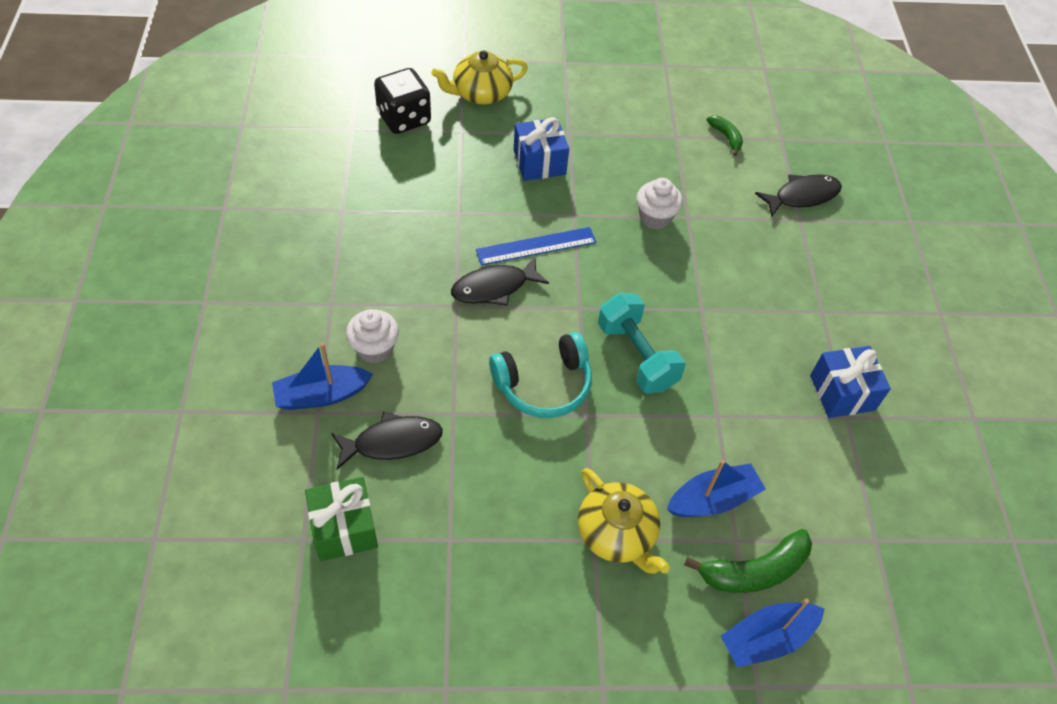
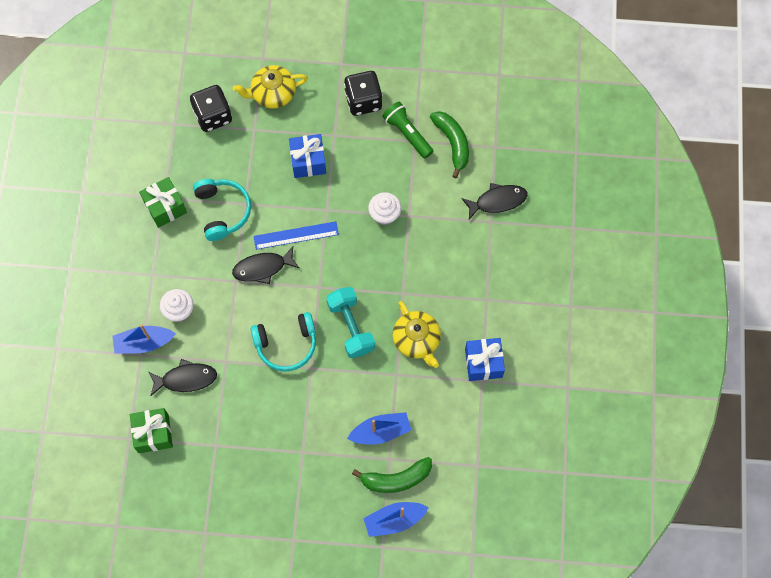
camera: 10 degrees right, 15 degrees up
(345, 221) = (165, 207): none -> green gift
(428, 222) = (223, 211): none -> turquoise headphones
(600, 97) = (363, 101): none -> black dice
(617, 534) = (317, 449): yellow teapot -> yellow teapot (417, 340)
(665, 129) = (407, 134): none -> green flashlight
(726, 137) = (452, 143): green banana -> green banana, size x1.75

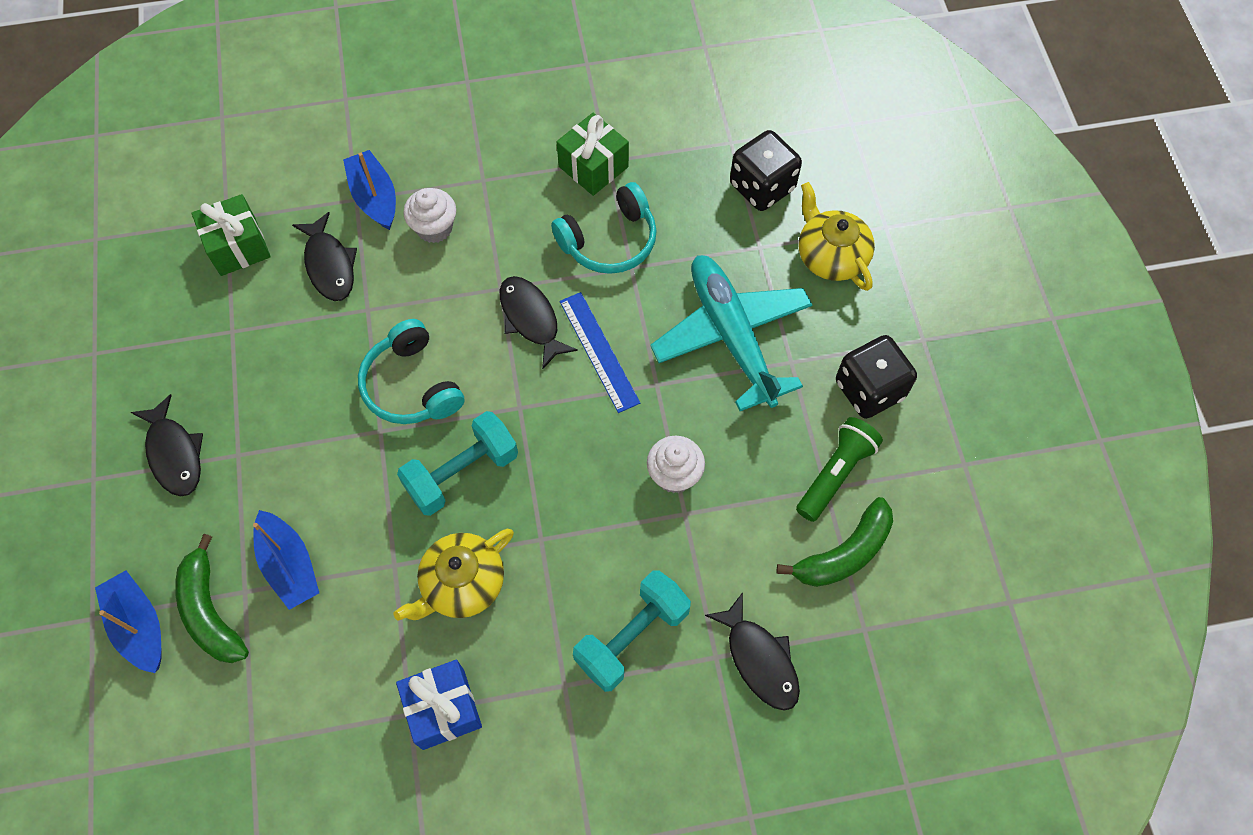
camera: 75 degrees right, 5 degrees down
(291, 489) = (174, 454): none -> black fish
(308, 161) = (731, 336): blue gift -> turquoise plane
(469, 260) = (632, 637): none -> turquoise dumbbell

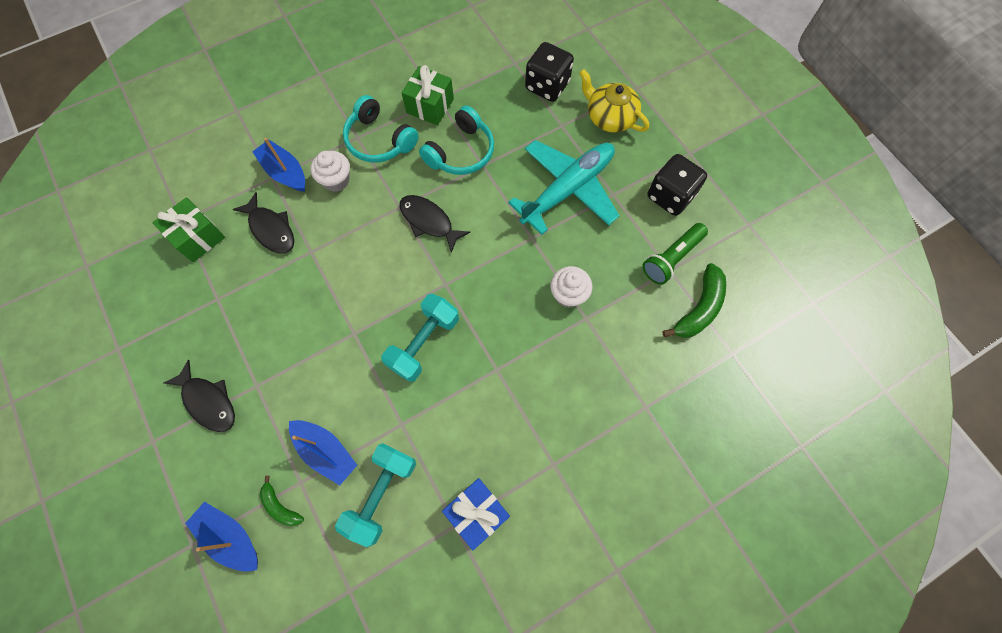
camera: 20 degrees left, 5 degrees up
(210, 611) = (280, 506): green banana -> green banana, size x0.57
(411, 385) = (363, 294): turquoise headphones -> turquoise headphones (379, 140)
(462, 583) = (454, 420): yellow teapot -> none
(599, 351) = (484, 228): blue ruler -> none
(632, 637) = (585, 414): turquoise dumbbell -> turquoise dumbbell (381, 494)
(731, 336) = (568, 189): turquoise plane -> turquoise plane turned 90 degrees clockwise
(759, 659) = (674, 398): black fish -> none
(835, 474) = (671, 258): green flashlight -> green flashlight turned 150 degrees counterclockwise

